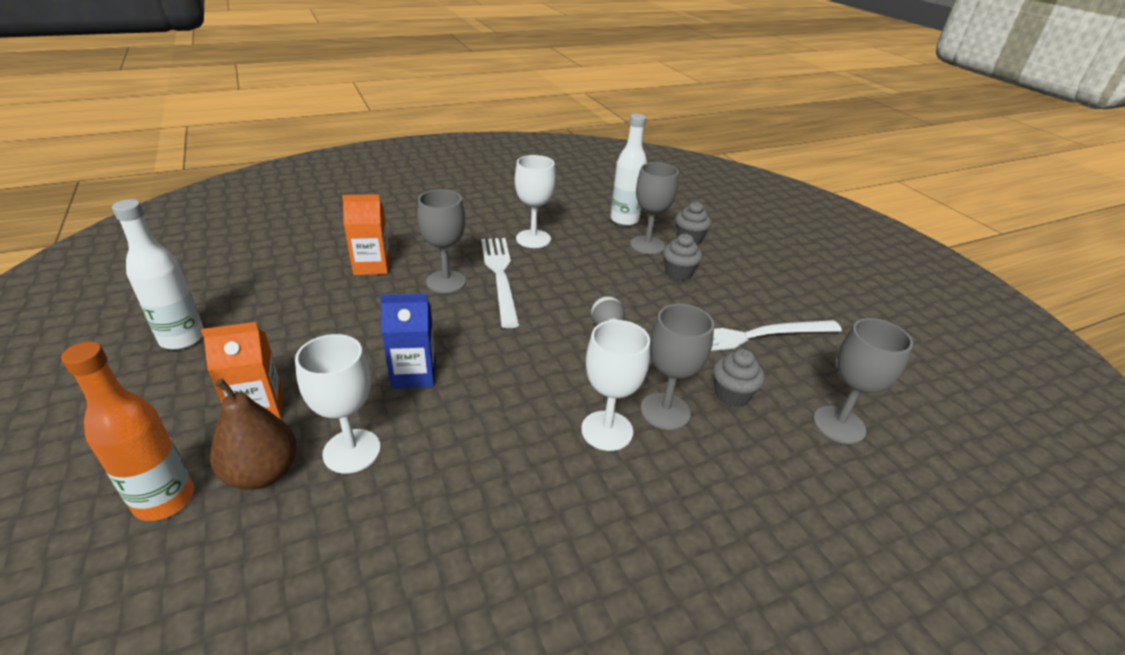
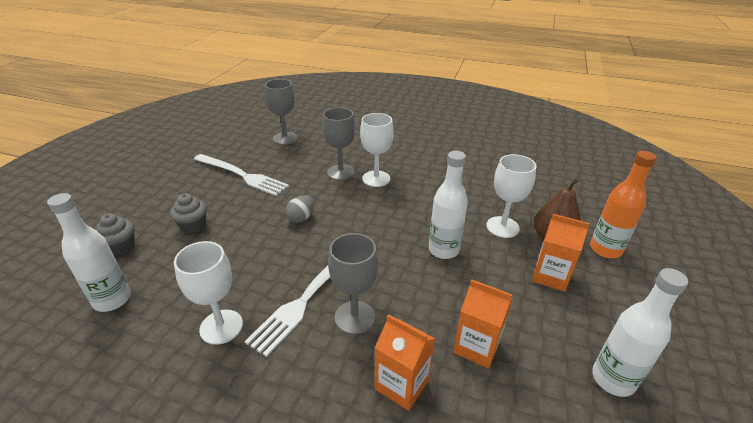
camera: 135 degrees left, 0 degrees up
(324, 308) = (476, 347): none -> orange carton
(414, 374) = (443, 250): blue carton -> white bottle
(647, 245) = (159, 260): grey goblet -> none
(731, 395) = (302, 163): grey cupcake -> none

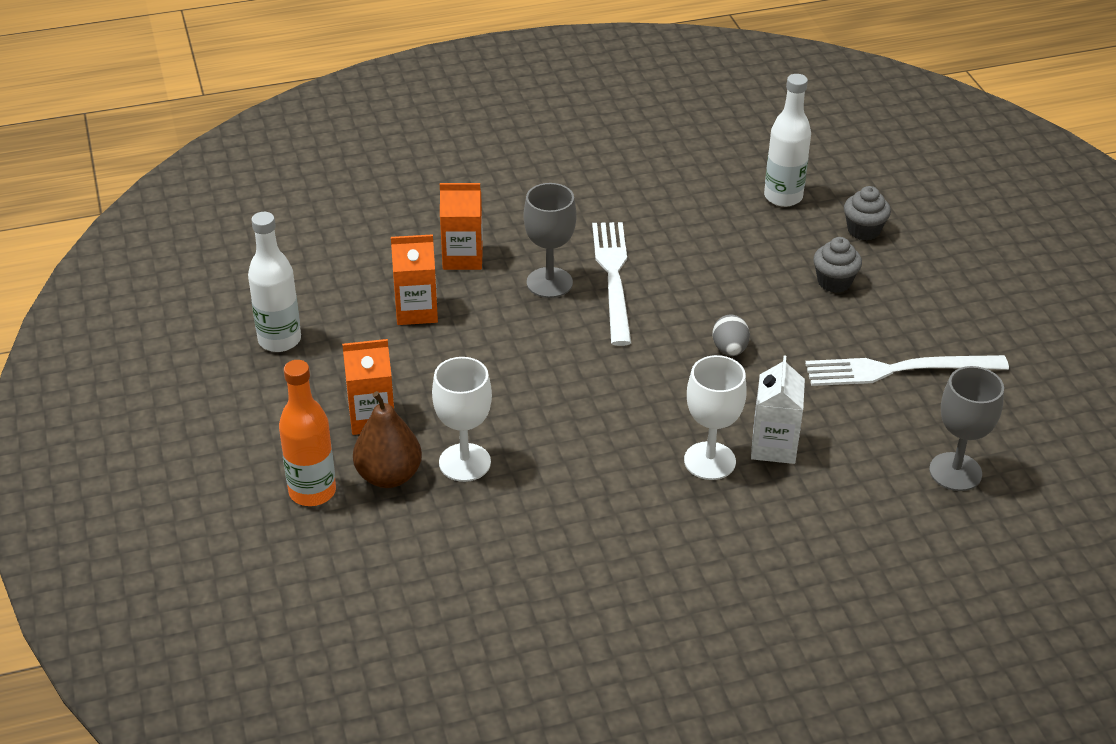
camera: 145 degrees right, 5 degrees up
(221, 327) = (658, 224): white goblet -> none
(341, 172) = (773, 446): grey goblet -> white carton
(443, 250) = (518, 392): white bottle -> none

